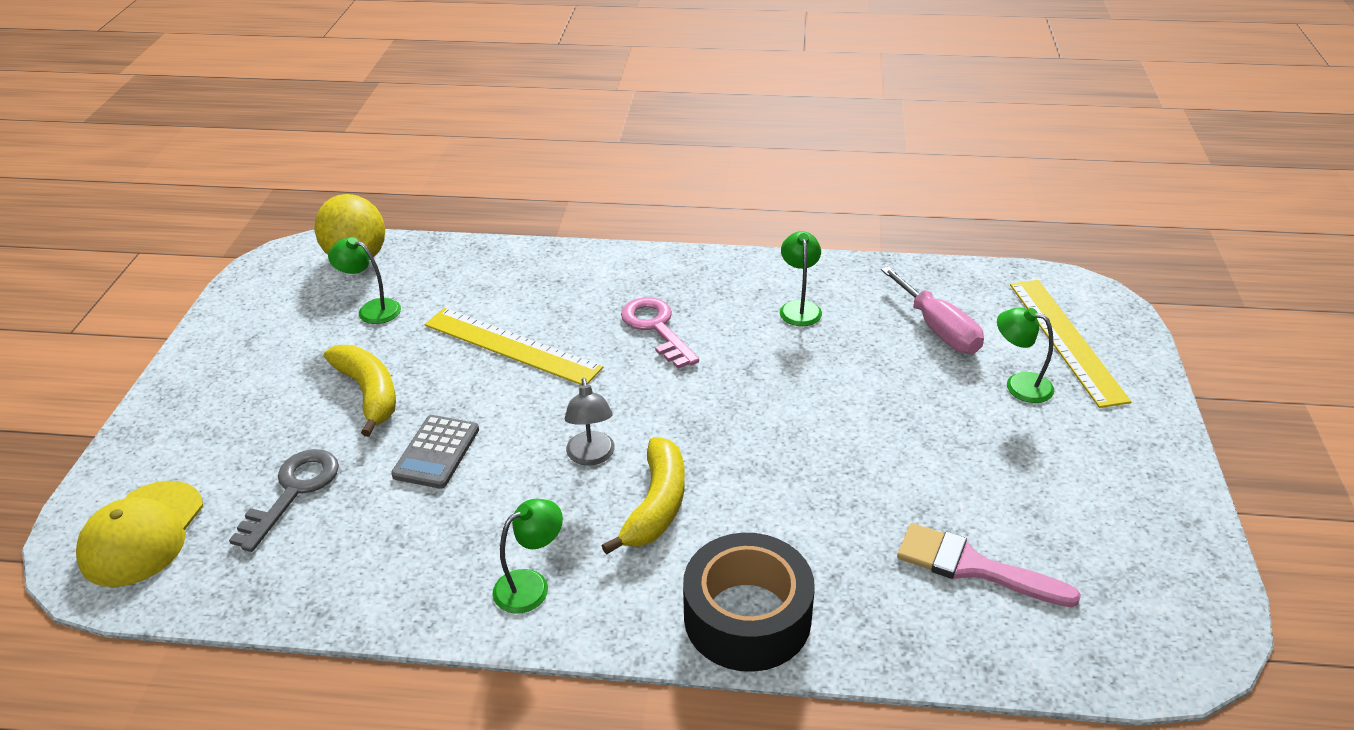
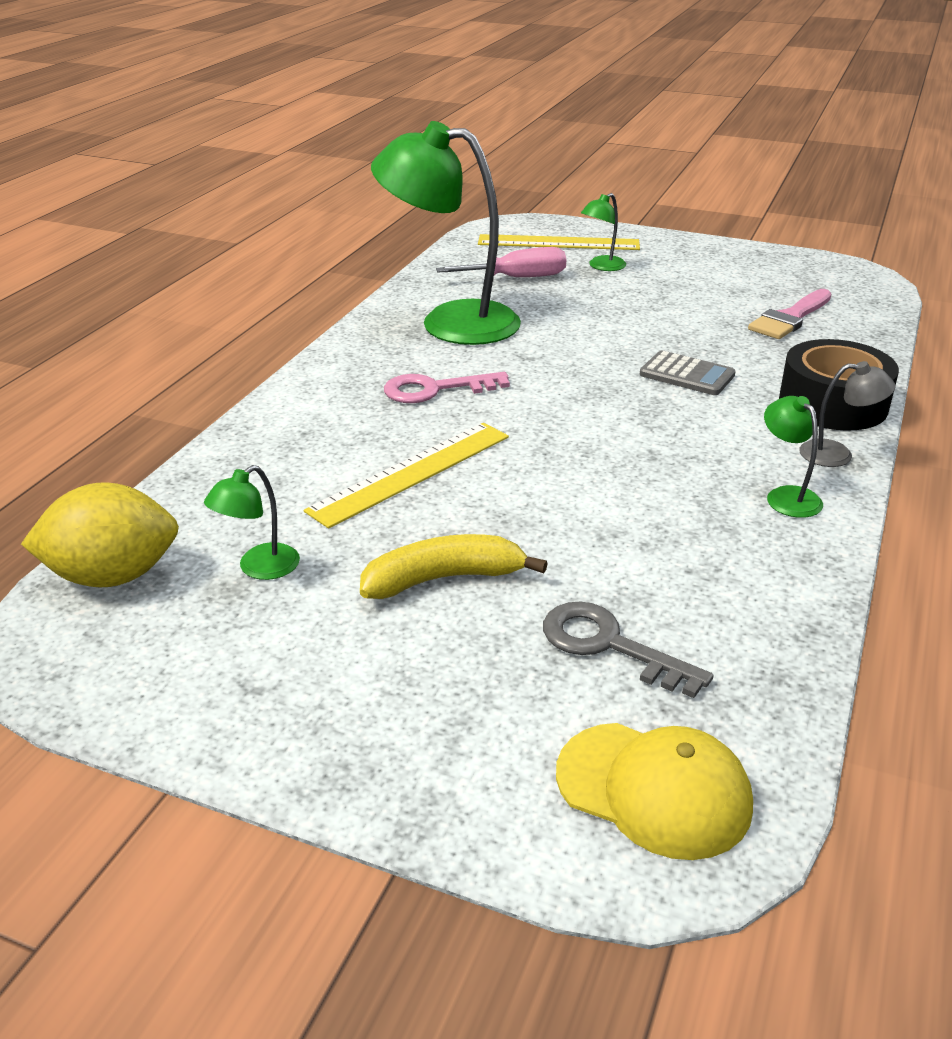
camera: 75 degrees left, 5 degrees down
(436, 452) = (577, 536): grey calculator -> grey calculator (687, 375)
(591, 456) = (618, 446): grey lamp -> grey lamp (837, 454)
(656, 505) = (696, 423): yellow banana -> none
(799, 308) = (450, 322): green lamp -> green lamp, size x2.34

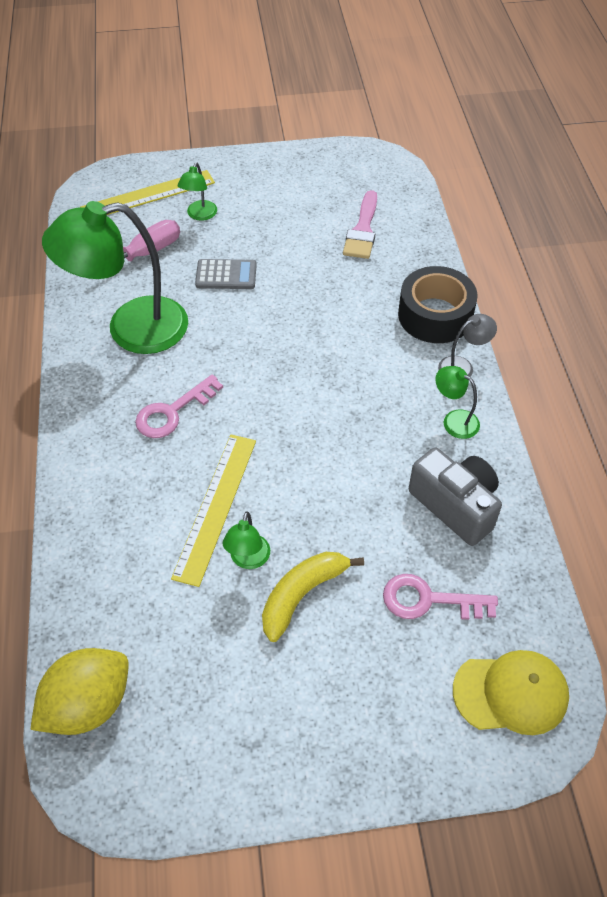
camera: 30 degrees left, 20 degrees up
(259, 568) = (181, 645): green lamp -> green lamp (248, 560)
(610, 646) = (429, 600): grey key -> pink key
(687, 375) = (331, 322): grey calculator -> grey calculator (226, 275)
(724, 571) = (455, 505): none -> grey camera

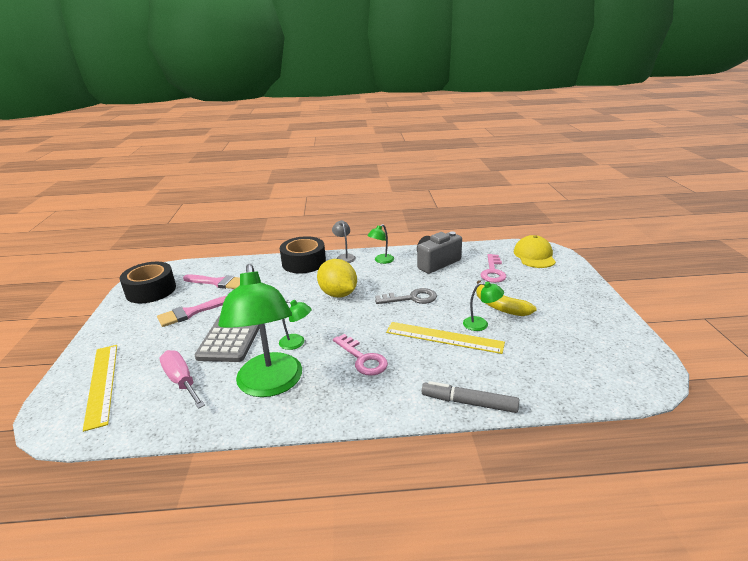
camera: 85 degrees left, 25 degrees down
(75, 527) = (469, 403): none -> grey marker
(88, 704) = (602, 385): yellow lemon -> yellow lemon (338, 294)
(200, 215) = (152, 352): green lamp -> green lamp (297, 343)
(226, 275) = (231, 337): grey calculator -> grey calculator, size x1.61
(283, 224) = (191, 312): none -> pink brush
(325, 465) = (411, 298): none -> grey key
(337, 172) = (151, 290): none -> black tape

